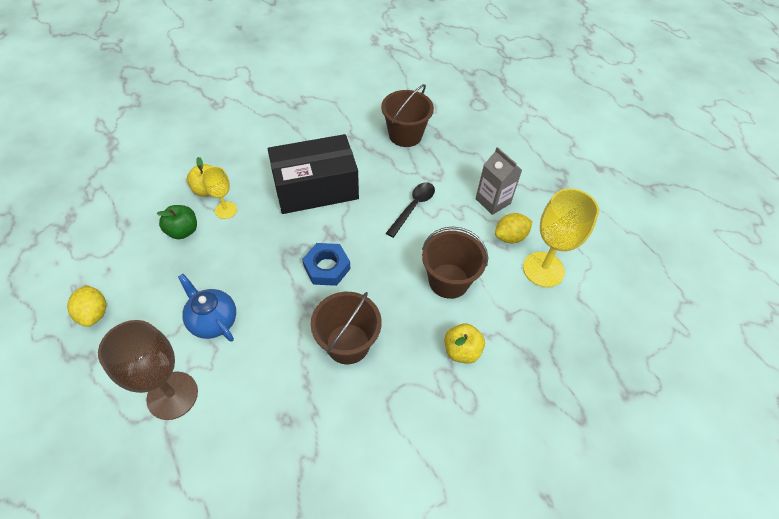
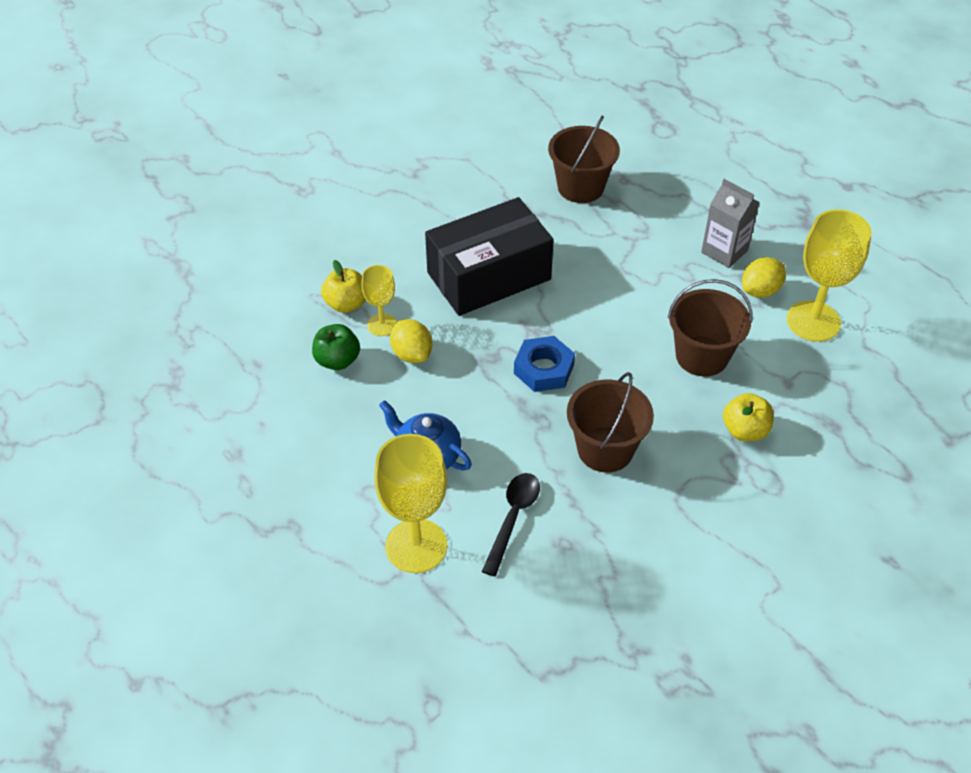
camera: 10 degrees left, 5 degrees down
(94, 313) = (271, 477): yellow lemon -> yellow lemon (412, 354)
(172, 395) = (416, 546): brown goblet -> yellow goblet
(413, 207) = (625, 277): black spoon -> black spoon (513, 518)

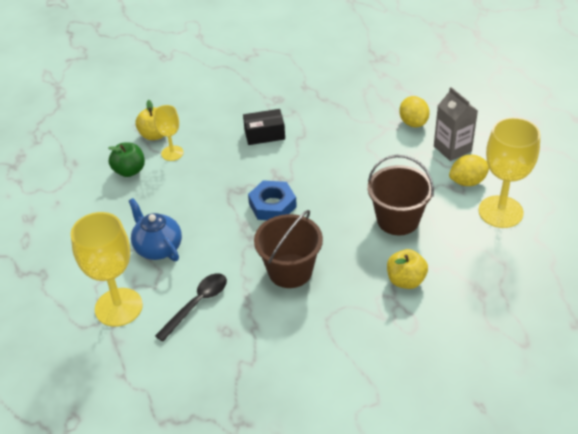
camera: 20 degrees right, 5 degrees down
(412, 354) = (183, 176): yellow lemon -> yellow lemon (413, 123)
(489, 276) = (264, 134): black box -> black box, size x0.47
(580, 187) = (363, 86): brown bucket -> none

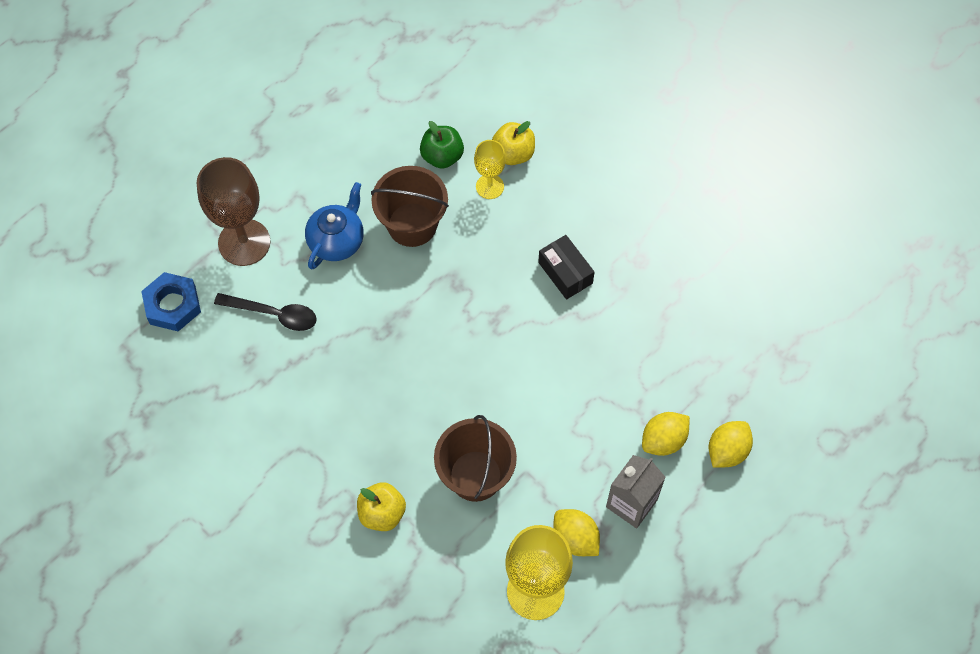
camera: 65 degrees right, 20 degrees up
(118, 307) = (244, 242): yellow goblet -> brown goblet
(272, 205) = (446, 330): blue nut -> blue nut (173, 305)
(290, 271) = (352, 387): brown bucket -> brown bucket (412, 224)
(433, 98) = (727, 451): none -> yellow lemon

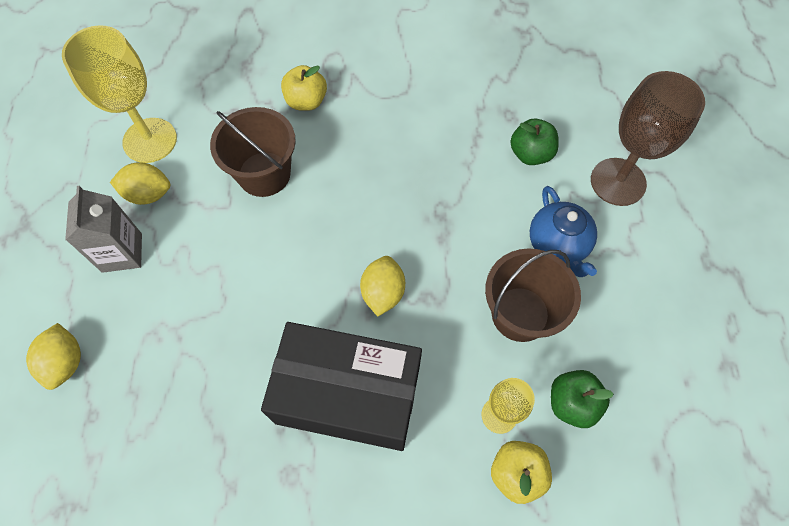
camera: 135 degrees right, 0 degrees up
(173, 305) = (601, 101): blue nut -> none
(274, 314) = (530, 154): black spoon -> green apple
(565, 273) = (348, 395): black box -> black box, size x2.14
(663, 440) = (132, 323): yellow lemon -> yellow lemon (383, 293)

